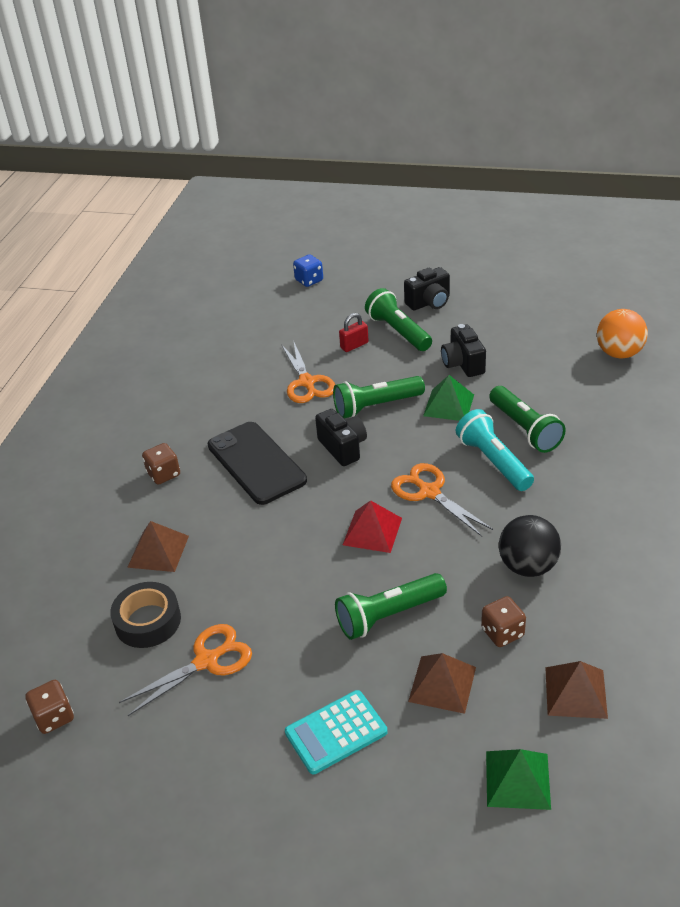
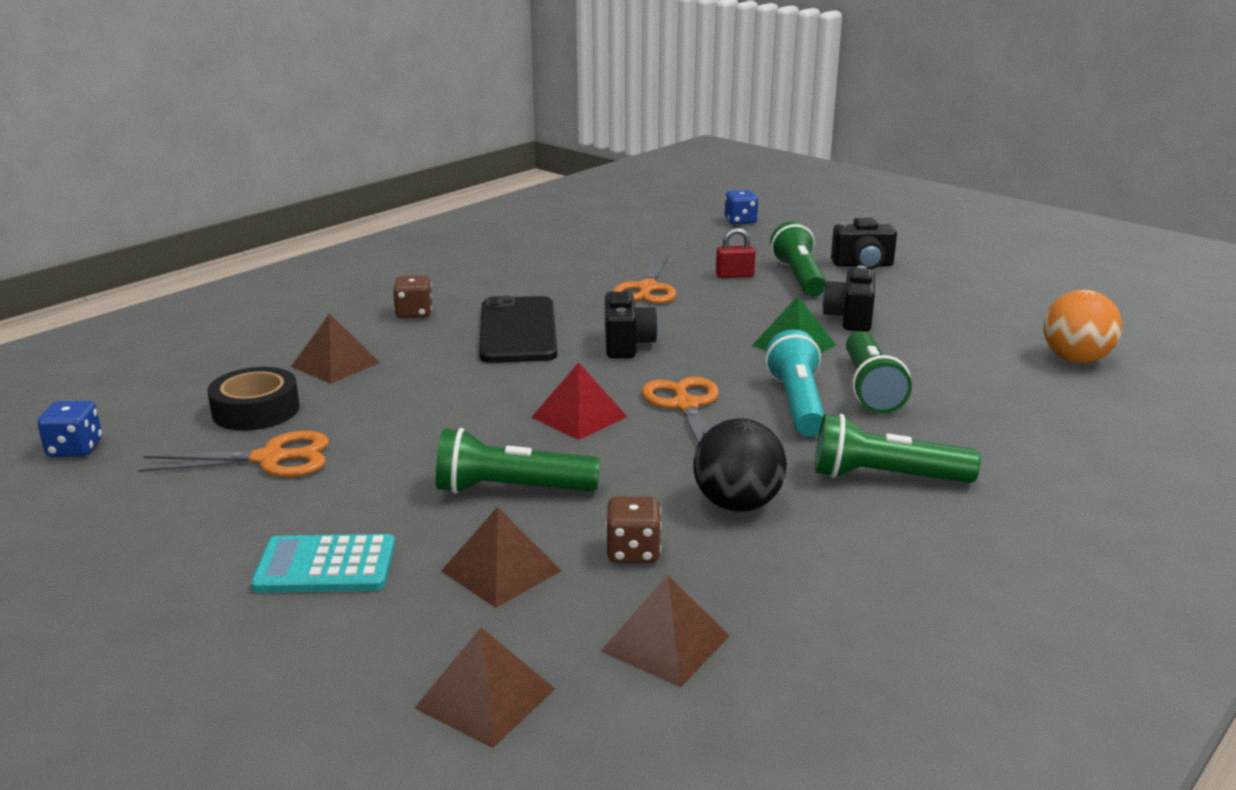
camera: 25 degrees right, 15 degrees down
(54, 717) = (75, 449): brown dice -> blue dice
(376, 406) = (705, 324): green flashlight -> green flashlight (886, 477)
(518, 779) = (485, 698): green pyramid -> brown pyramid

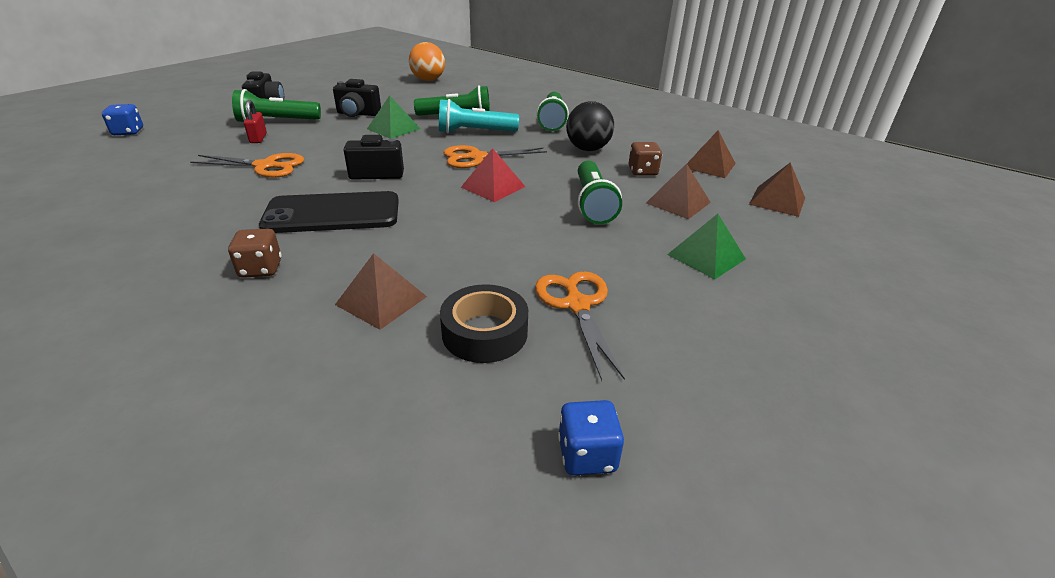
camera: 95 degrees left, 10 degrees up
(325, 566) = (706, 256): turquoise calculator -> green pyramid

